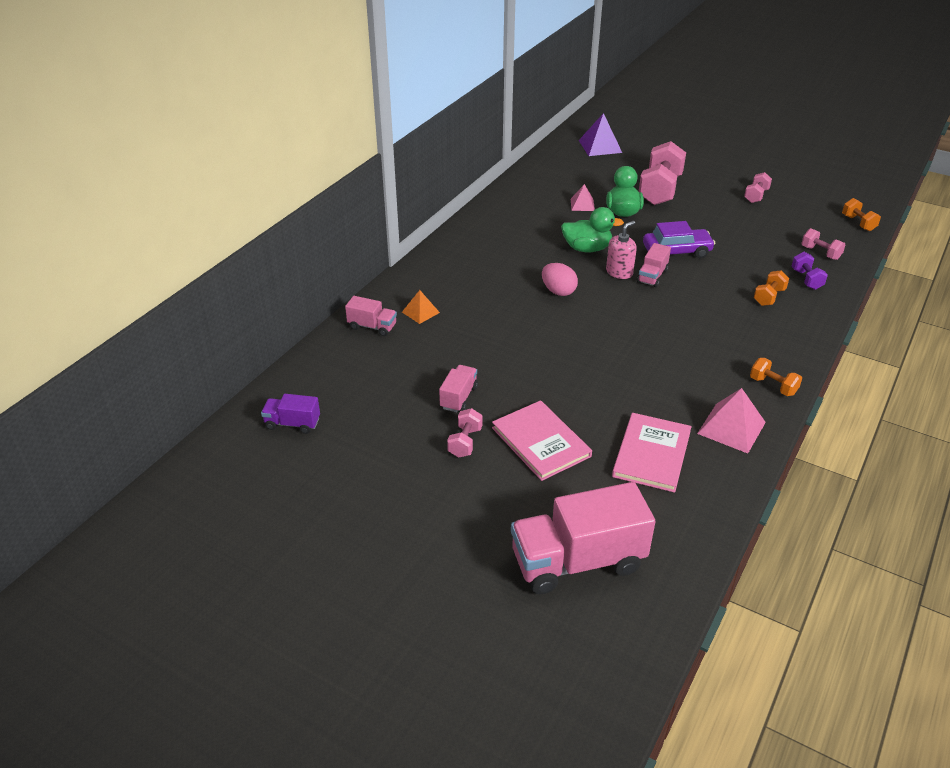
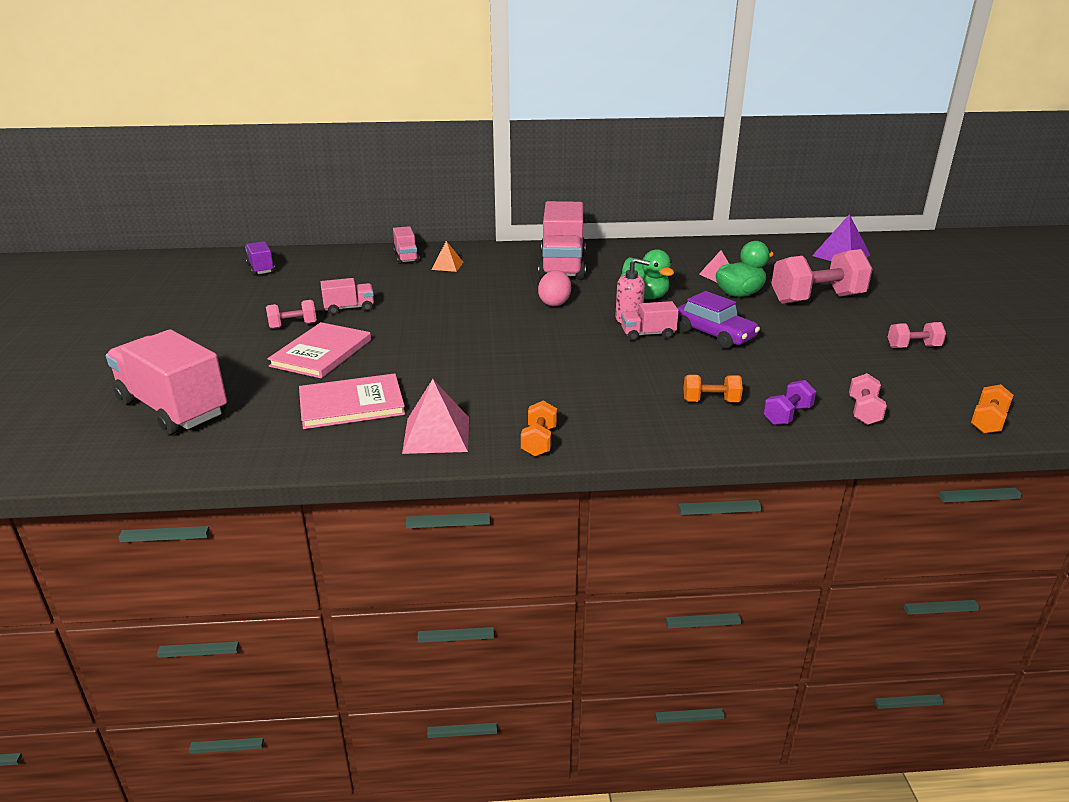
camera: 55 degrees right, 10 degrees down
(489, 258) = (562, 266): none -> pink truck

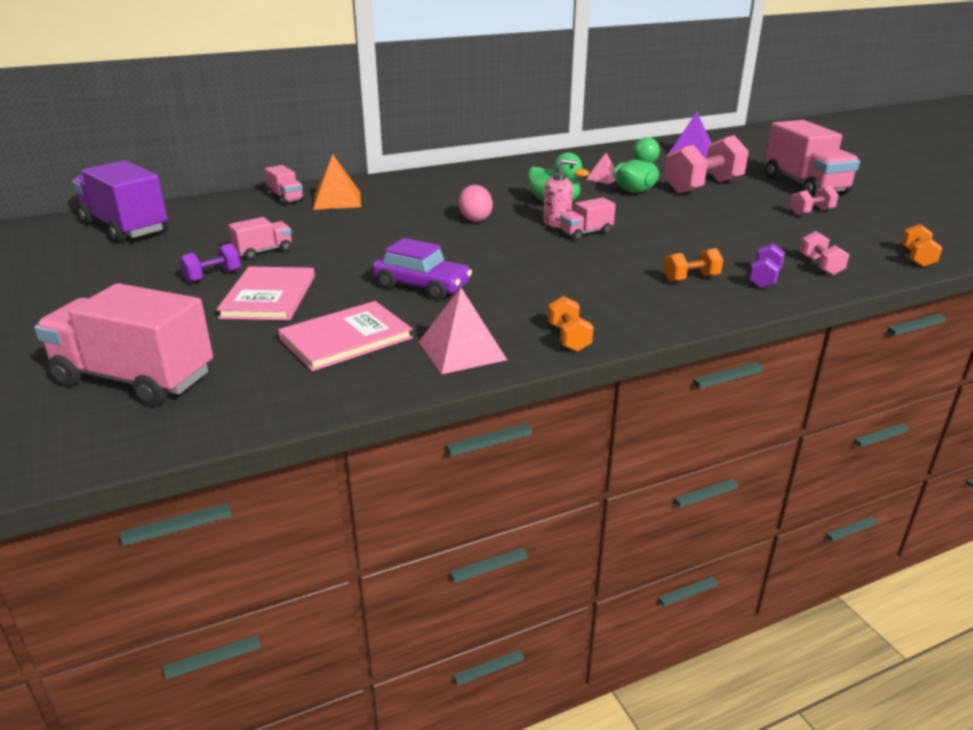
camera: 20 degrees left, 0 degrees up
(261, 268) = (125, 227): purple truck -> purple truck, size x2.07
(293, 326) = (213, 276): pink dumbbell -> purple dumbbell
(447, 265) = (337, 200): orange pyramid -> orange pyramid, size x1.66
(562, 266) = (454, 187): pink truck -> pink truck (805, 185)
(714, 334) = (644, 225): purple car -> purple car (422, 286)

